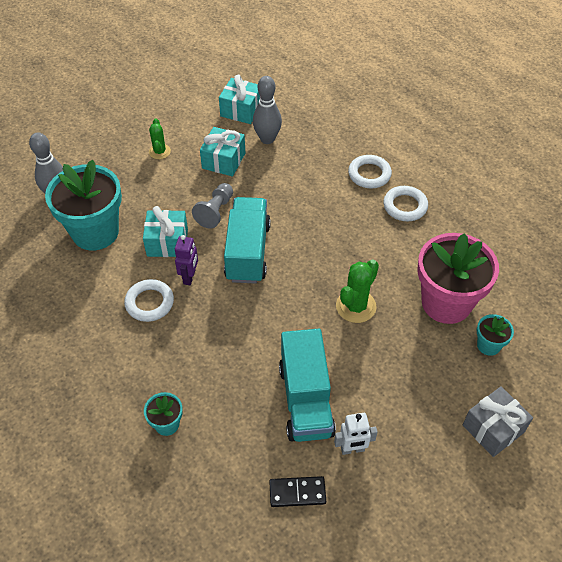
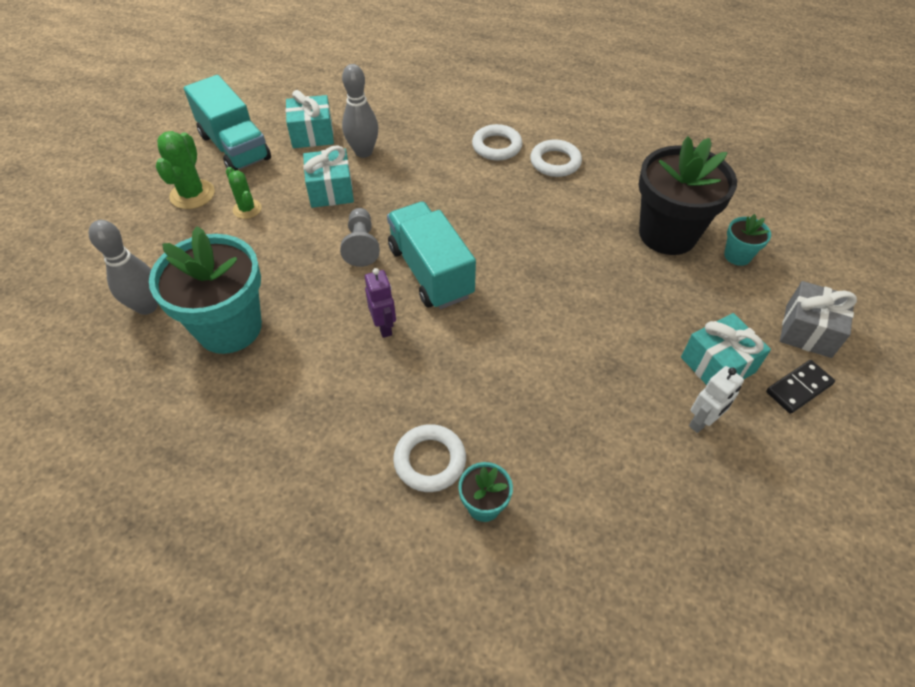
camera: 30 degrees left, 0 degrees up
(149, 303) = (358, 377): white ring -> white ring (430, 460)
(167, 242) = (329, 301): turquoise gift -> turquoise gift (718, 365)
(297, 492) = (686, 500): black domino -> black domino (798, 388)
(305, 400) = (614, 396): turquoise truck -> turquoise truck (235, 147)
(356, 306) = (586, 276): green cactus -> green cactus (192, 194)
(446, 303) = (667, 234): pink flower pot -> black flower pot

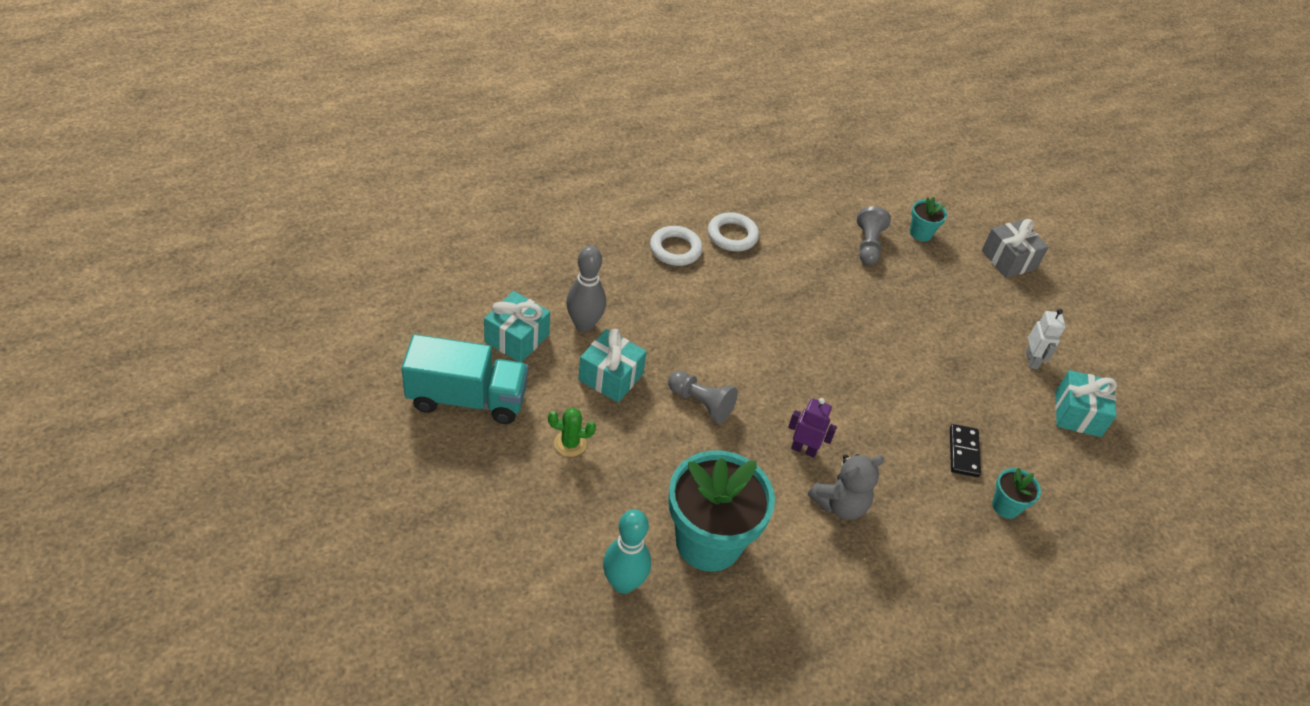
camera: 55 degrees left, 5 degrees down
(147, 306) = (623, 583): grey bowling pin -> turquoise bowling pin
(192, 194) = (502, 468): green cactus -> none
(350, 382) = (840, 504): none -> grey teddy bear
(430, 272) = (774, 385): turquoise truck -> none
(430, 460) = (948, 508): white ring -> none
(667, 234) = (868, 245): black flower pot -> grey pawn
(718, 365) = (997, 318): turquoise gift -> turquoise gift (1078, 414)
(798, 388) = (1044, 301): black domino -> black domino (963, 452)

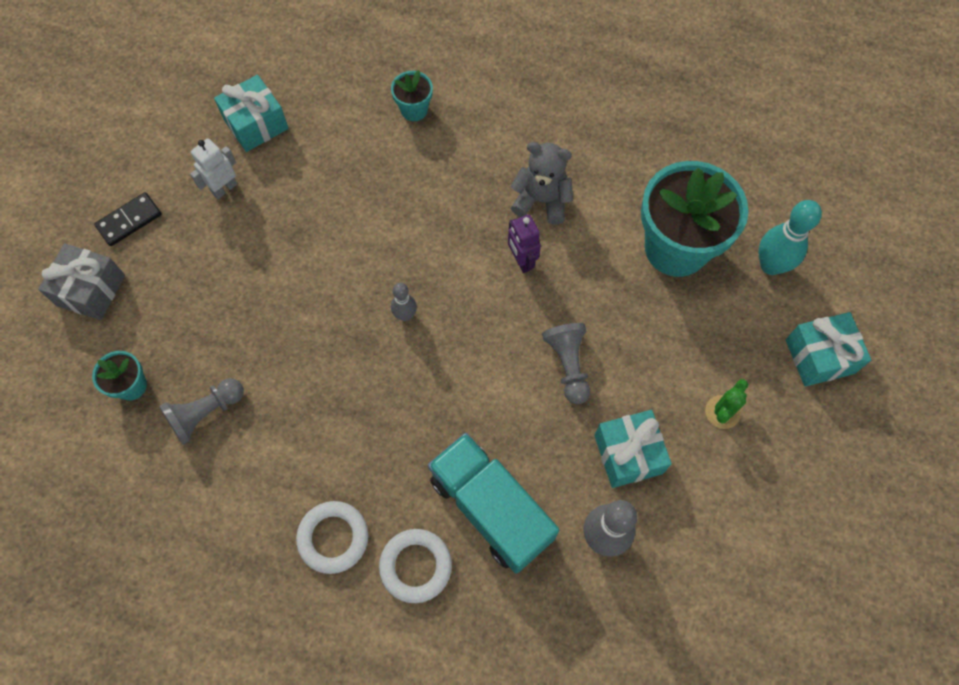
camera: 130 degrees left, 20 degrees up
(467, 399) = (787, 531): turquoise truck -> turquoise truck (491, 508)
(516, 338) = (687, 570): turquoise gift -> turquoise gift (819, 356)
(570, 443) = (722, 412): green cactus -> green cactus turned 75 degrees clockwise
(832, 363) = (405, 315): none -> grey bowling pin
(963, 452) = (392, 166): black domino -> black domino (129, 221)

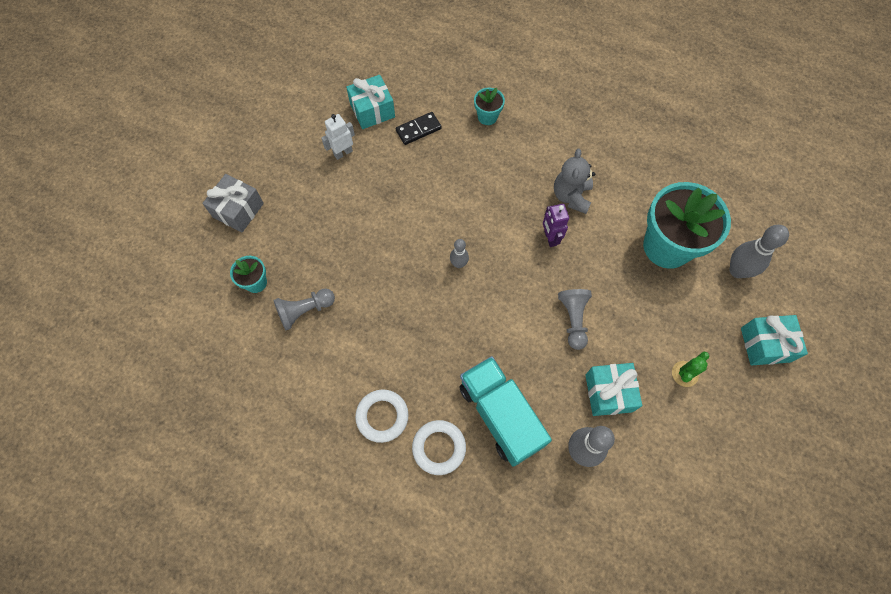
camera: 10 degrees right, 0 degrees up
(129, 221) = (272, 165): black domino -> black domino (418, 130)
(541, 200) = (571, 196): grey teddy bear -> grey teddy bear turned 105 degrees counterclockwise
(771, 265) = (737, 270): turquoise bowling pin -> grey bowling pin

